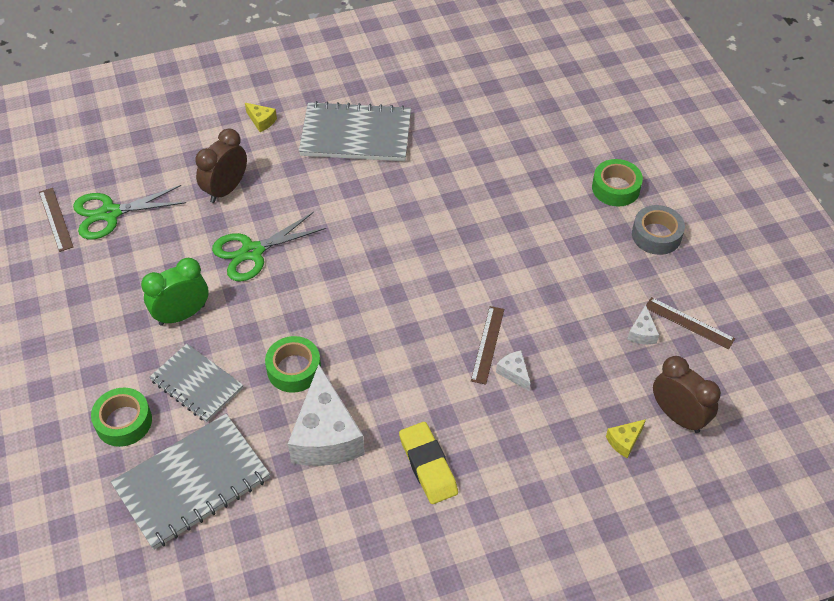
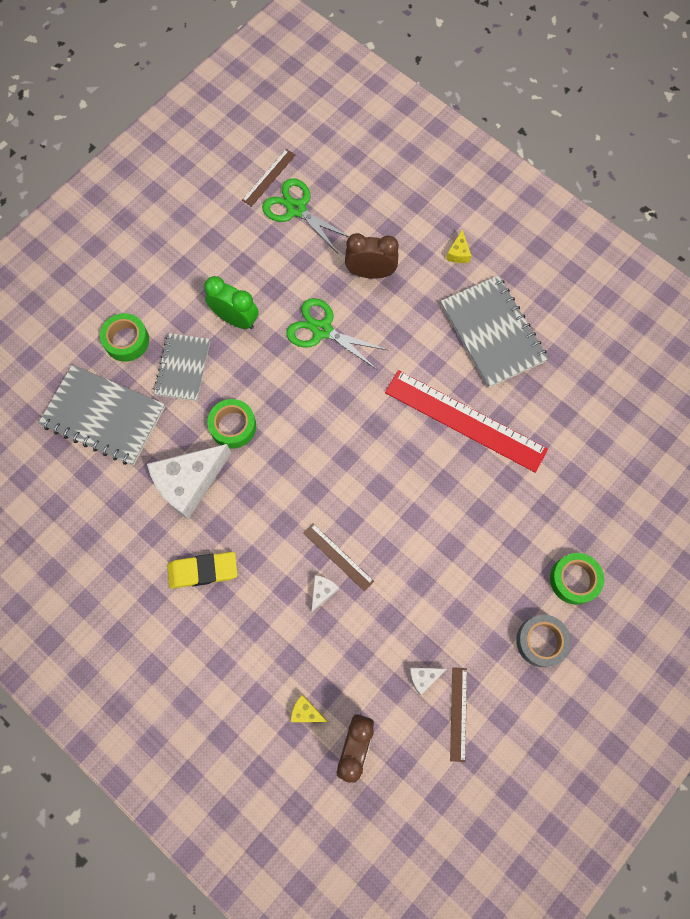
camera: 60 degrees right, 20 degrees up
(423, 191) = (465, 420): none -> red ruler
(428, 465) = (203, 571): yellow eraser -> yellow eraser turned 45 degrees clockwise
(487, 344) = (338, 556): brown ruler -> brown ruler turned 60 degrees clockwise

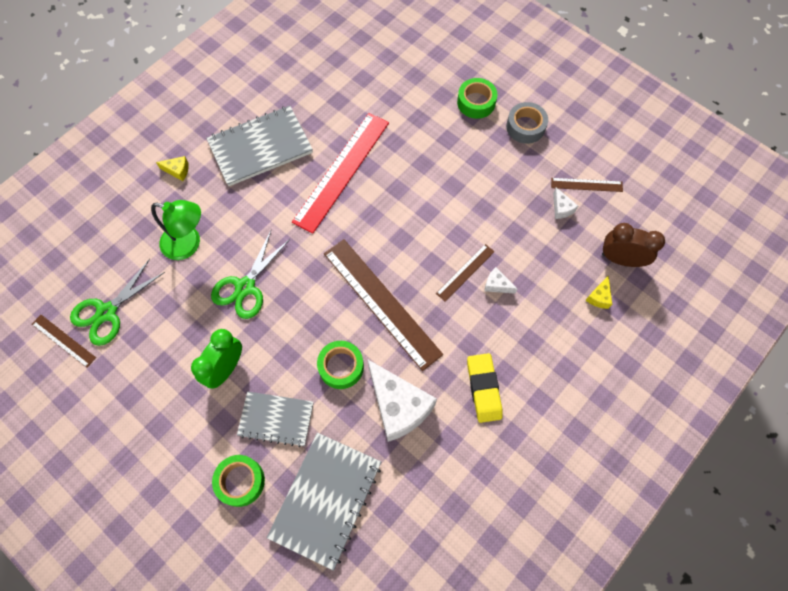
camera: 90 degrees left, 5 degrees down
(302, 465) = (381, 303): none -> brown ruler
(370, 272) = (188, 244): brown clock -> green lamp

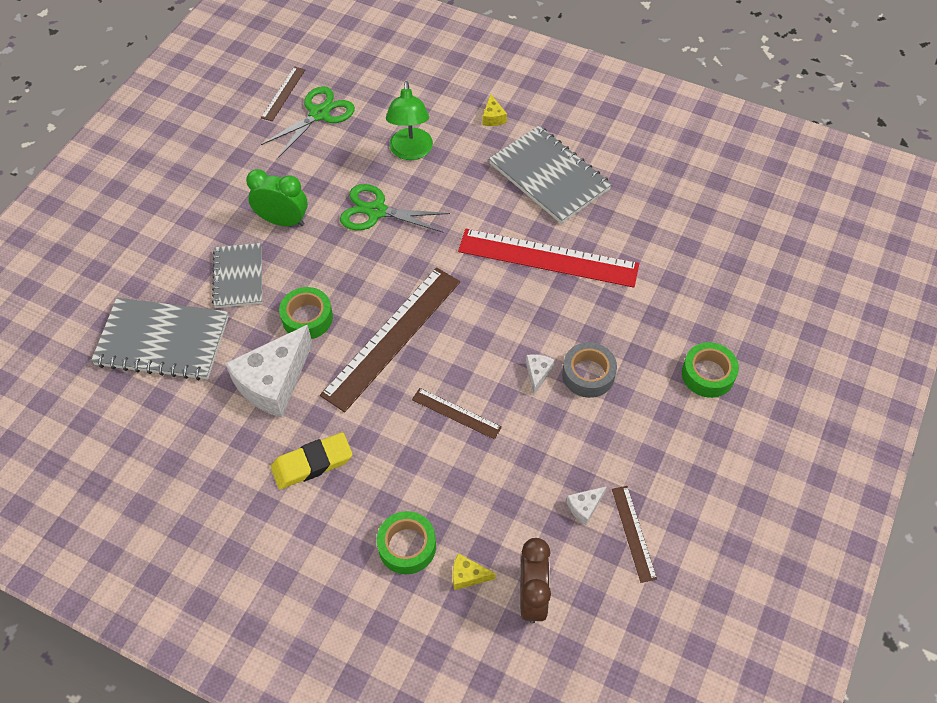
camera: 75 degrees right, 10 degrees down
(107, 312) = (319, 114): green scissors -> green scissors turned 105 degrees clockwise
(240, 481) = (171, 265): green tape -> green tape (407, 546)
(497, 285) = (449, 451): white cheese -> white cheese (538, 374)
(525, 127) = (695, 440): grey tape -> grey tape (588, 374)

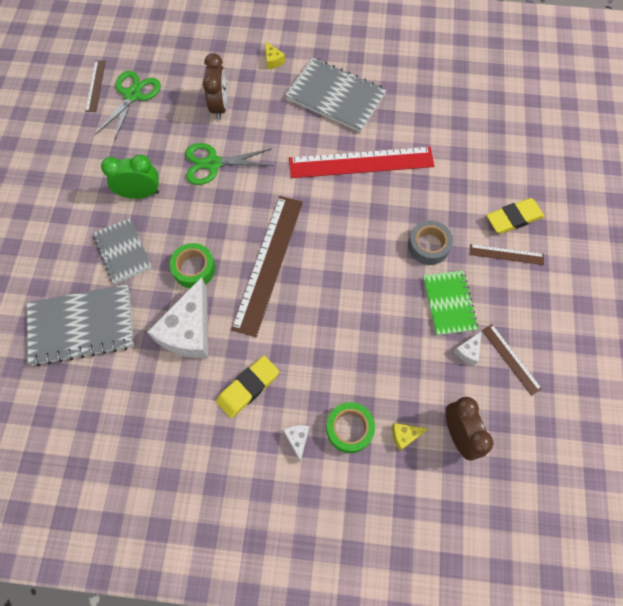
camera: 20 degrees left, 10 degrees up
(411, 152) = (220, 106): green lamp -> brown clock
(456, 413) = (343, 309): brown ruler -> brown ruler (506, 254)
(538, 374) = (391, 257): white cheese -> white cheese (297, 439)
(584, 446) = (449, 303): none -> green notebook
(708, 374) = (513, 218): green tape -> yellow eraser

